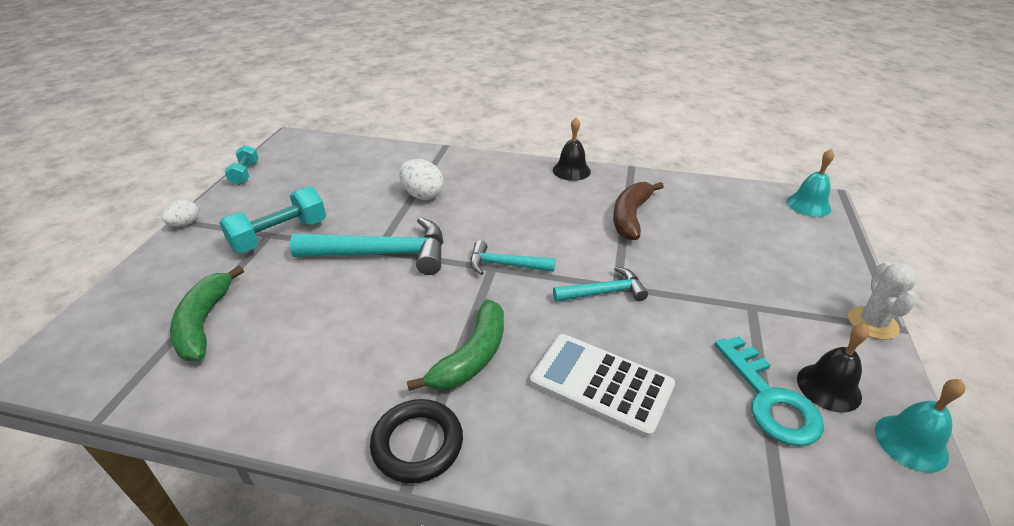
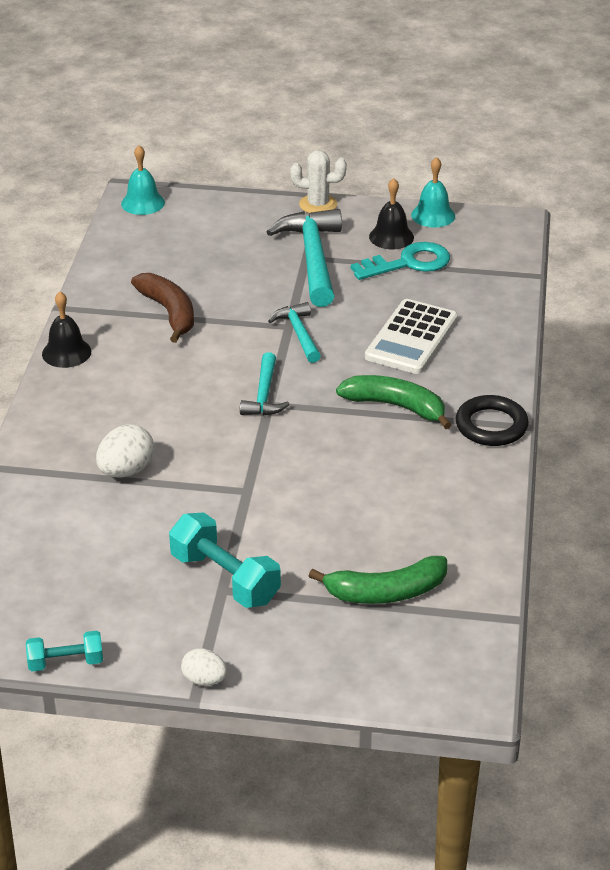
camera: 95 degrees left, 0 degrees up
(382, 254) = (254, 485): turquoise hammer -> turquoise hammer (313, 258)
(631, 216) = (169, 313): brown banana -> brown banana turned 135 degrees counterclockwise

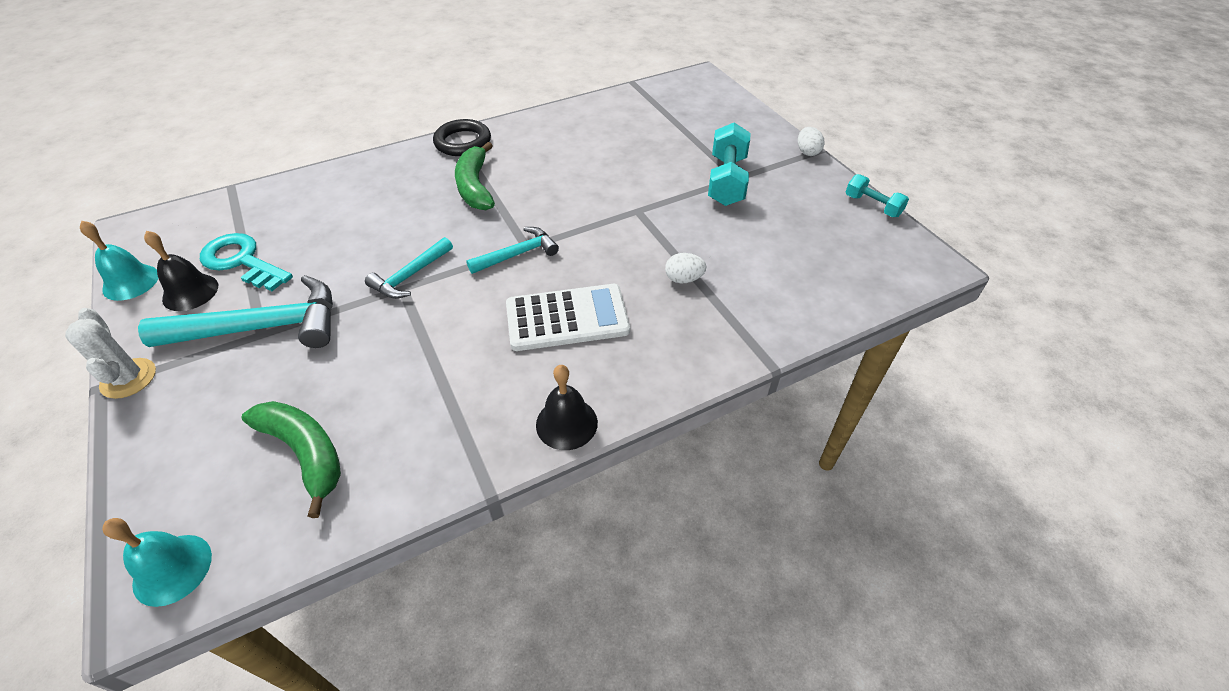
camera: 125 degrees left, 10 degrees up
(126, 471) = (683, 279): white egg -> white egg, size x0.64
(169, 313) = (434, 383): brown banana -> none
(313, 258) = (262, 327): turquoise hammer -> turquoise hammer turned 150 degrees counterclockwise
(386, 592) = (663, 123): green banana -> green banana (305, 453)
(411, 338) = (373, 213): white calculator -> white calculator (567, 318)

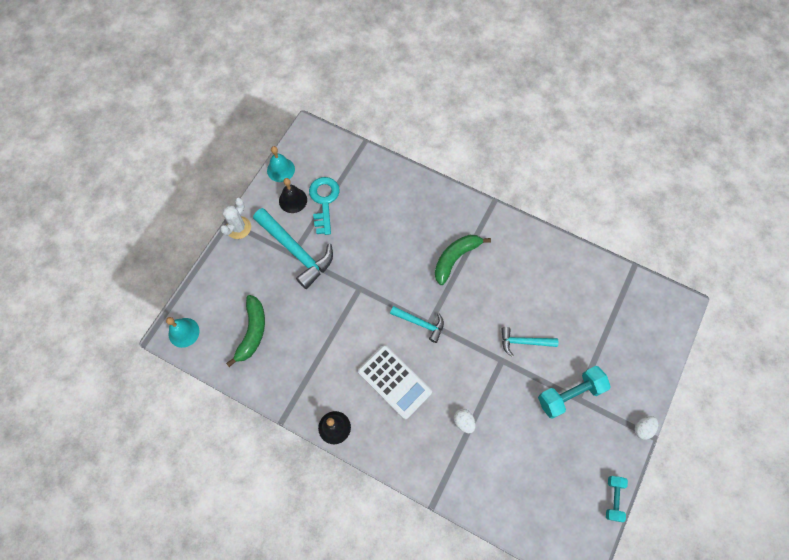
camera: 55 degrees right, 20 degrees up
(410, 276) = (369, 285): turquoise hammer -> turquoise hammer (524, 342)
(463, 142) = (488, 218): black ring -> none

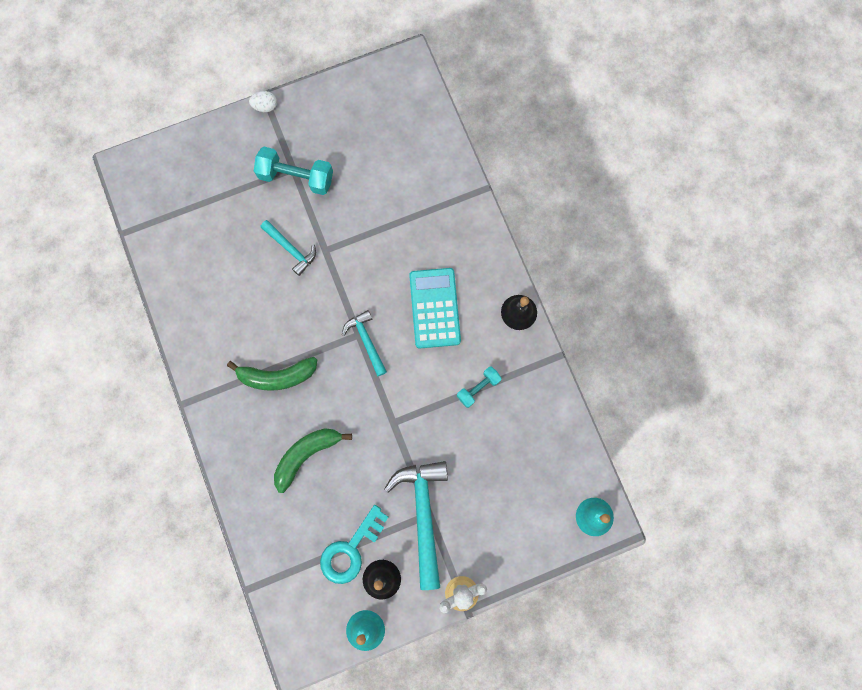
camera: 140 degrees left, 10 degrees up
(252, 332) = (528, 462): green banana -> green banana (306, 455)
(394, 382) = (435, 308): white calculator -> turquoise calculator
(463, 422) = (405, 228): white egg -> none
(613, 499) = (341, 80): turquoise dumbbell -> turquoise dumbbell (478, 388)

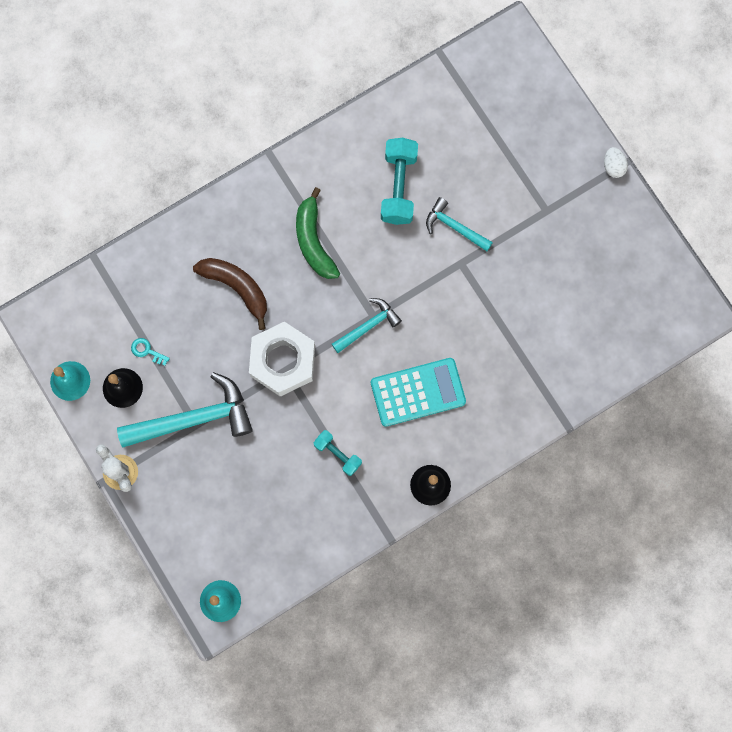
camera: 80 degrees right, 0 degrees up
(291, 249) = (455, 227): turquoise hammer -> turquoise hammer turned 90 degrees clockwise
(296, 177) = (538, 216): turquoise dumbbell -> turquoise dumbbell (399, 187)
(306, 455) = (237, 287): green banana -> brown banana
(350, 550) = (147, 351): turquoise key -> turquoise key, size x0.46
(384, 423) = (283, 361): none -> white nut

